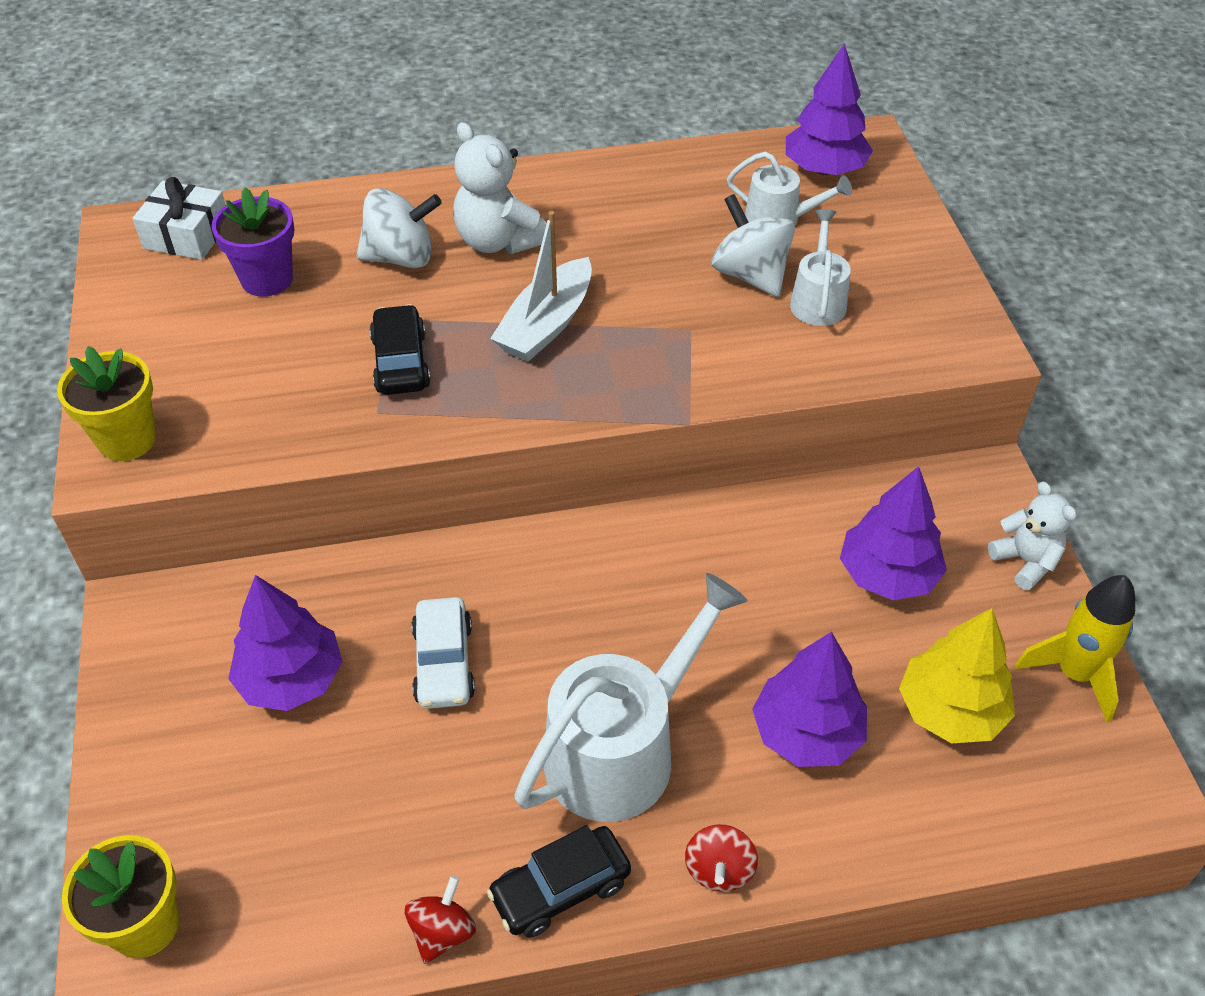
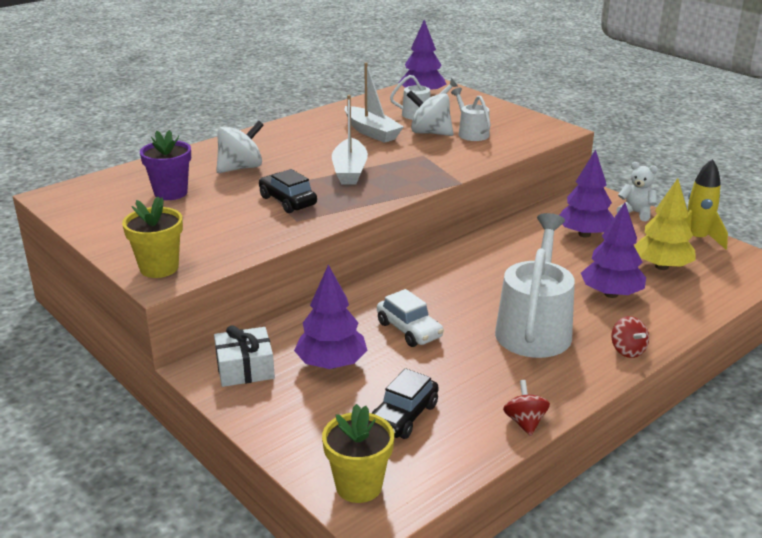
camera: 30 degrees left, 20 degrees down
(187, 235) = (98, 189): white gift -> white gift (245, 368)
(498, 241) = (288, 151): white teddy bear -> none
(560, 889) = (563, 385): black car -> black car (404, 416)
(660, 239) = (371, 132): none -> white boat

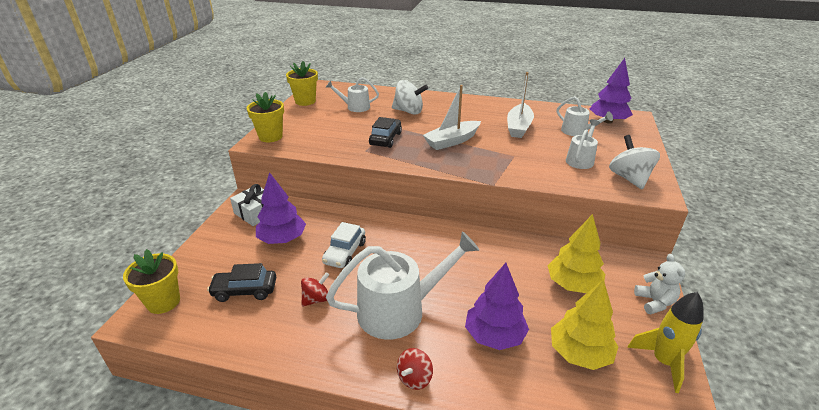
camera: 55 degrees right, 5 degrees up
(89, 218) = (305, 101): none -> yellow flower pot
(171, 193) = (355, 107): purple flower pot -> white watering can
(430, 133) = (552, 145): white spinning top -> white spinning top (629, 178)
(525, 422) = (271, 352): red spinning top -> red spinning top (316, 299)
(584, 234) = (573, 284): purple tree -> yellow tree

